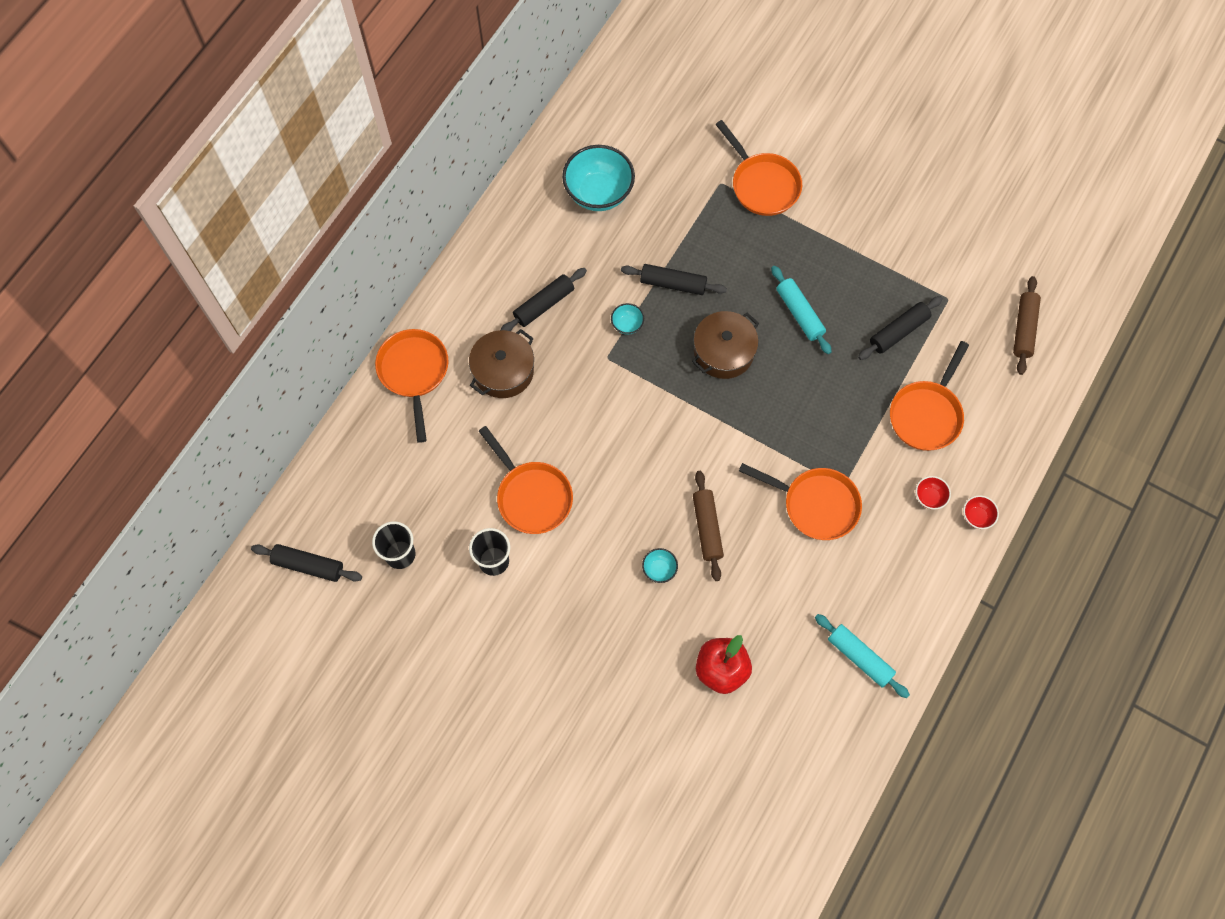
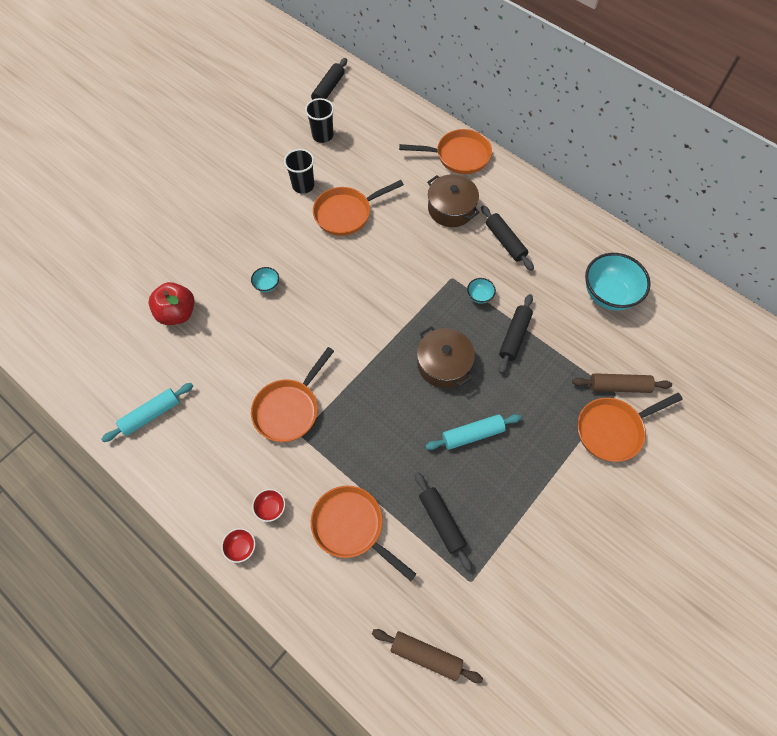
camera: 100 degrees right, 5 degrees down
(707, 528) = (291, 323): brown rolling pin -> brown rolling pin (619, 386)

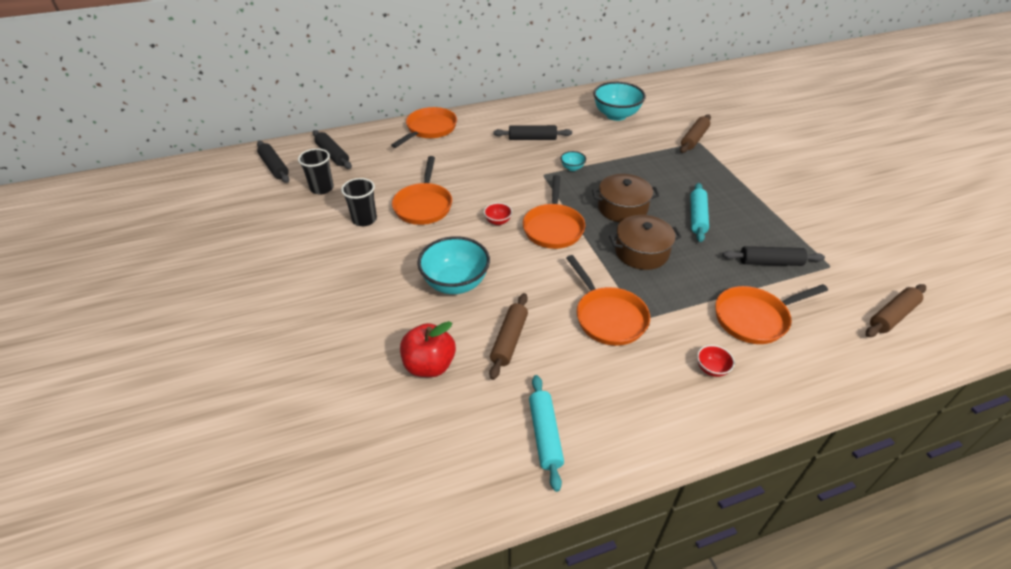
camera: 60 degrees left, 20 degrees down
(227, 351) = (509, 340): none -> brown rolling pin
(241, 547) = (747, 408): red bowl -> red bowl (498, 221)
(267, 285) = (455, 283): turquoise bowl -> turquoise bowl, size x2.22
(451, 209) = (476, 151): brown pot -> brown pot (641, 252)
(514, 336) = (621, 165): black rolling pin -> black rolling pin (333, 155)
(613, 430) = (728, 154): orange pan -> orange pan (553, 227)

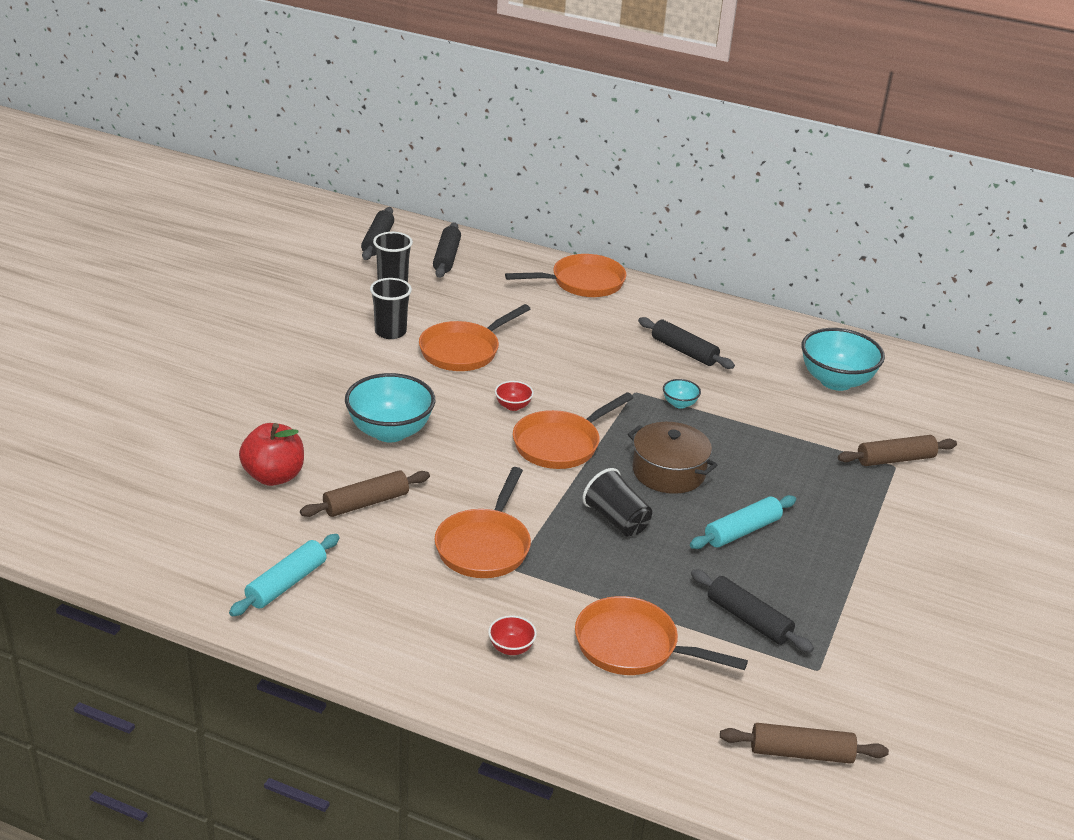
camera: 40 degrees right, 10 degrees down
(641, 252) = (616, 520): brown pot -> black cup

